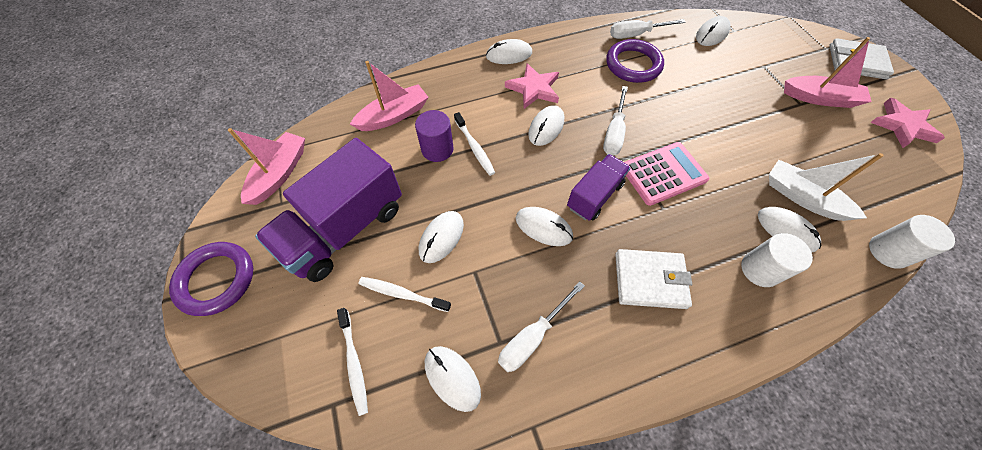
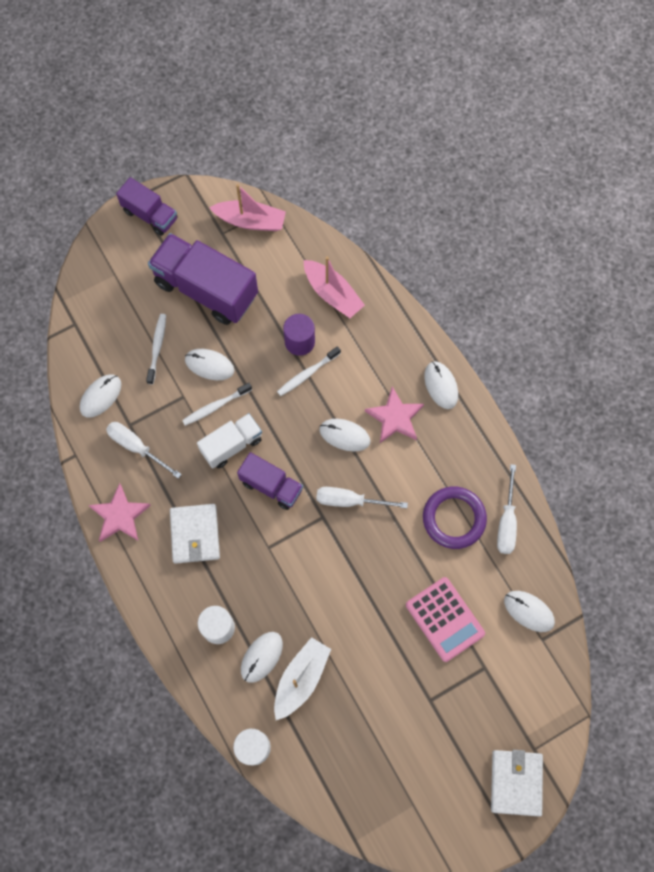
camera: 80 degrees right, 10 degrees up
(216, 280) = (150, 215): purple ring -> purple truck
(354, 363) = (103, 329): white toothbrush -> white toothbrush (215, 406)
(543, 227) = (231, 445): white mouse -> white truck
(636, 34) = (506, 522): white screwdriver -> white screwdriver turned 150 degrees counterclockwise
(663, 174) = (307, 548): pink calculator -> pink calculator (444, 619)
(820, 98) = (442, 724): pink boat -> none
(902, 126) = (418, 809): pink star -> pink star (120, 515)

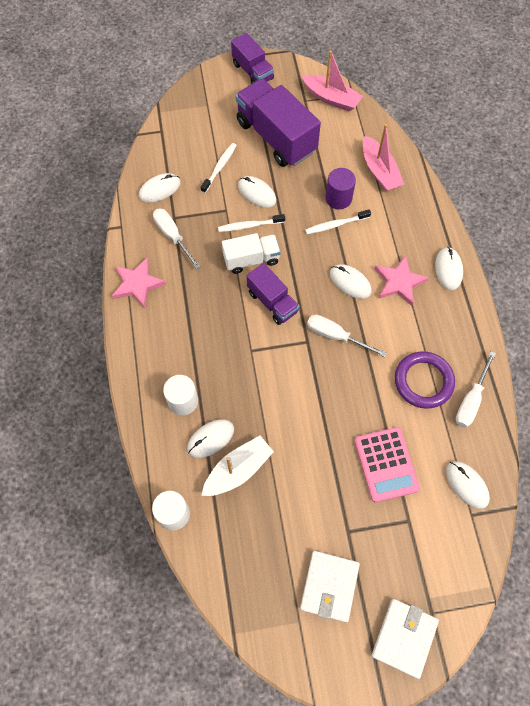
camera: 20 degrees right, 5 degrees down
(195, 534) = (193, 319): white wallet -> white wallet (329, 586)

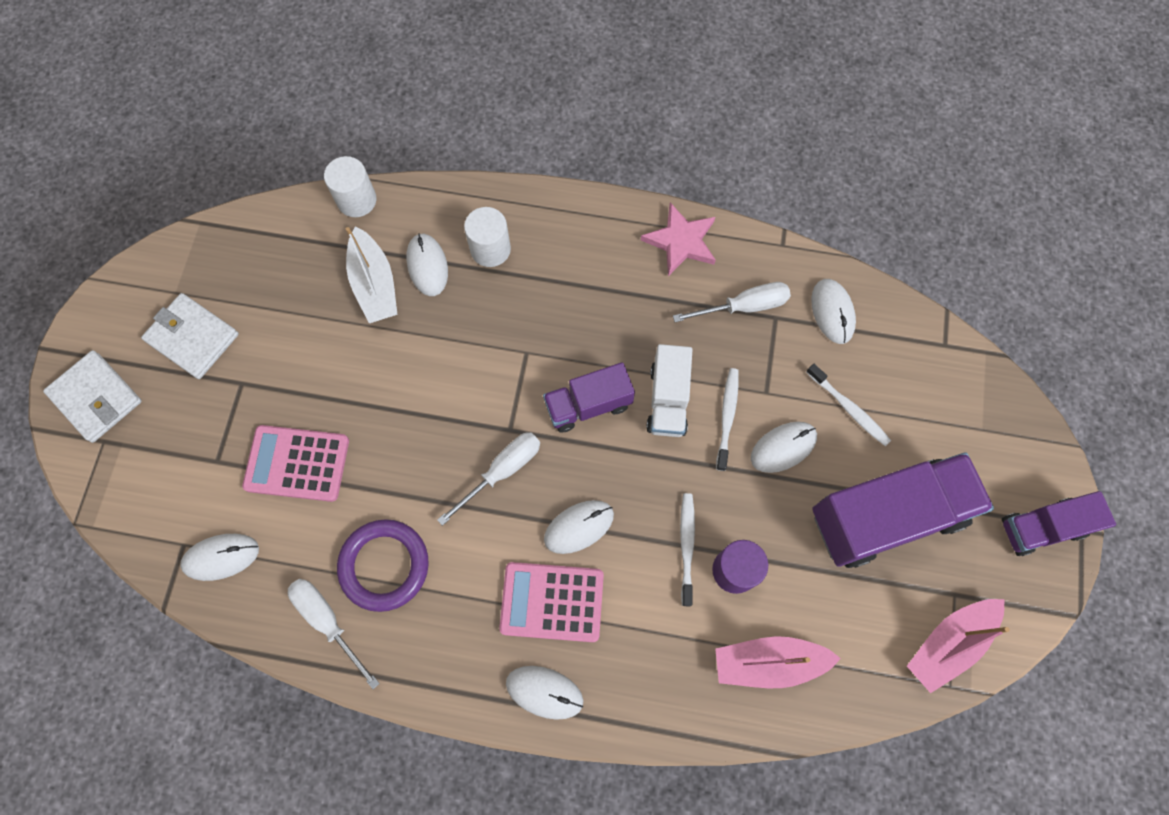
camera: 110 degrees right, 5 degrees up
(399, 282) = (552, 601): pink star -> pink calculator

